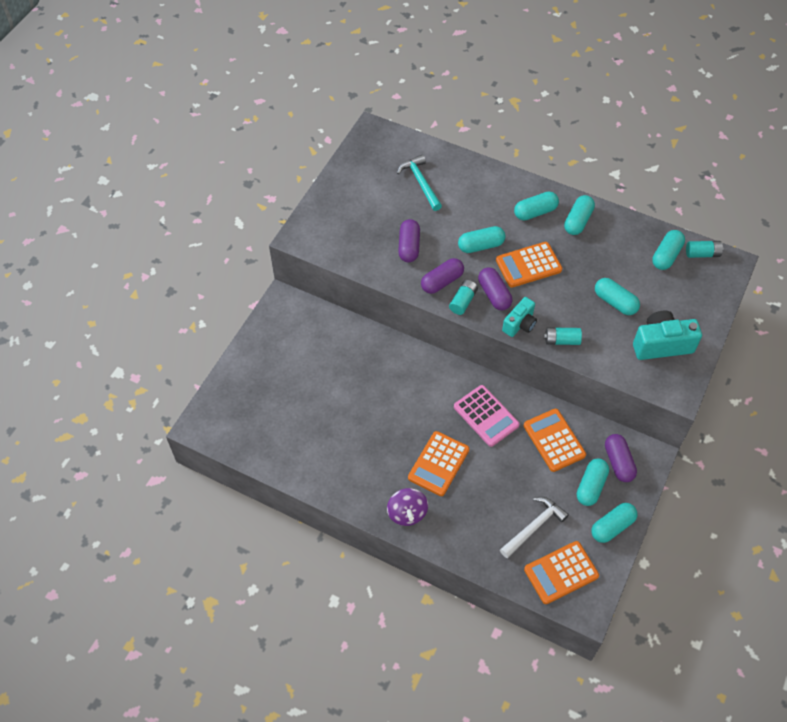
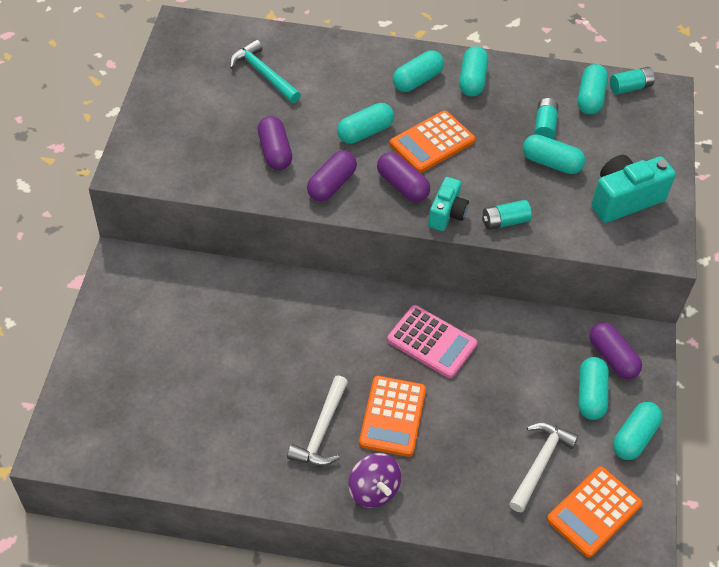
camera: 20 degrees left, 5 degrees down
(384, 461) = (321, 431): none -> white hammer
(463, 301) = (366, 202): turquoise battery -> turquoise battery (544, 126)
(554, 440) = (526, 351): orange calculator -> none

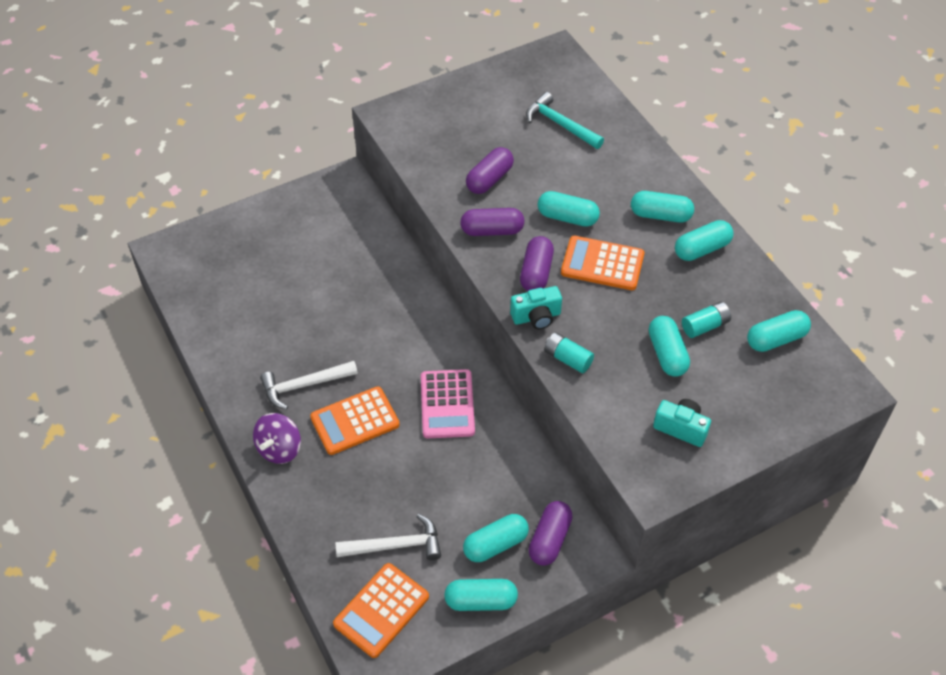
camera: 55 degrees right, 0 degrees up
(263, 74) = (560, 124): turquoise hammer -> turquoise hammer turned 60 degrees counterclockwise
(594, 512) = (381, 610): orange calculator -> orange calculator turned 60 degrees counterclockwise
(624, 199) = (681, 428): turquoise camera -> turquoise camera, size x0.63
(630, 87) = (824, 361): turquoise battery -> none

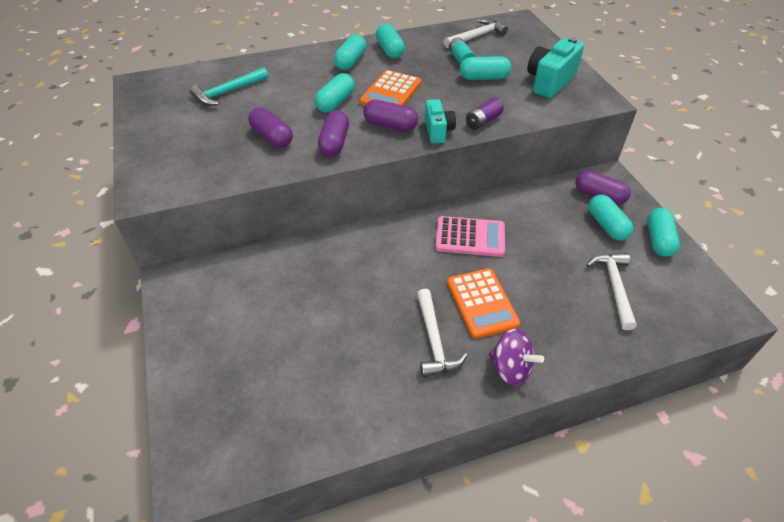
camera: 80 degrees left, 5 degrees down
(381, 610) = (679, 303): orange calculator -> none
(567, 358) = (483, 121): turquoise battery -> purple battery
(681, 428) = (550, 82): turquoise camera -> turquoise camera, size x1.58
(776, 339) = (476, 36): turquoise capsule -> white hammer

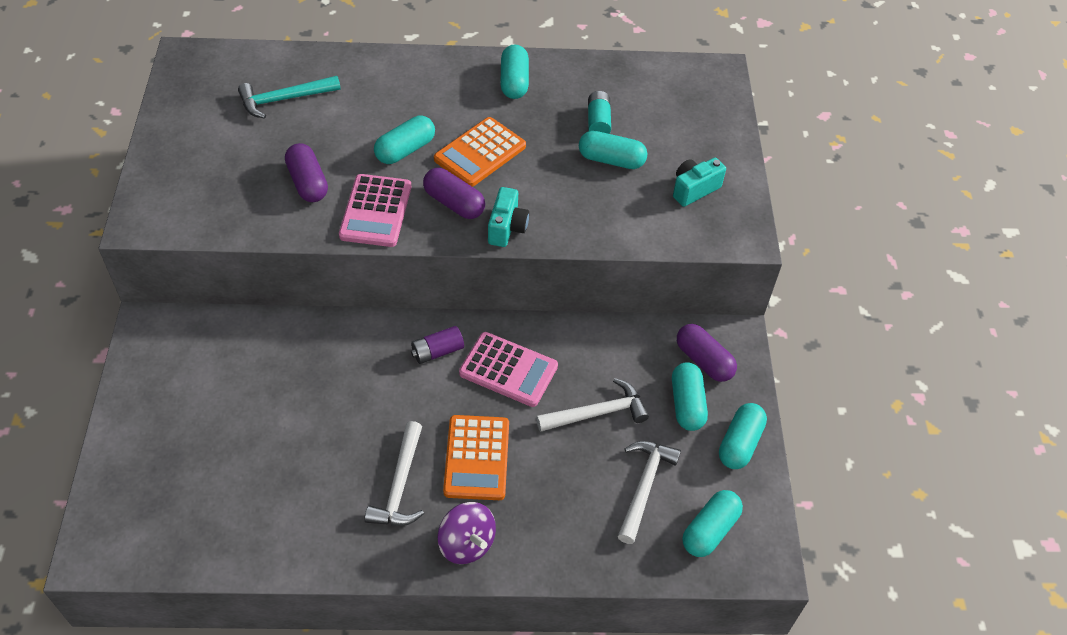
camera: 15 degrees right, 5 degrees up
(334, 143) = (375, 211): purple capsule -> pink calculator
(350, 61) = (455, 88): turquoise capsule -> turquoise capsule (709, 530)
(476, 36) = (642, 87): white hammer -> white hammer (597, 413)
(483, 121) = (570, 228): purple battery -> purple battery (437, 351)
(550, 82) = (694, 189): turquoise camera -> turquoise camera, size x0.63

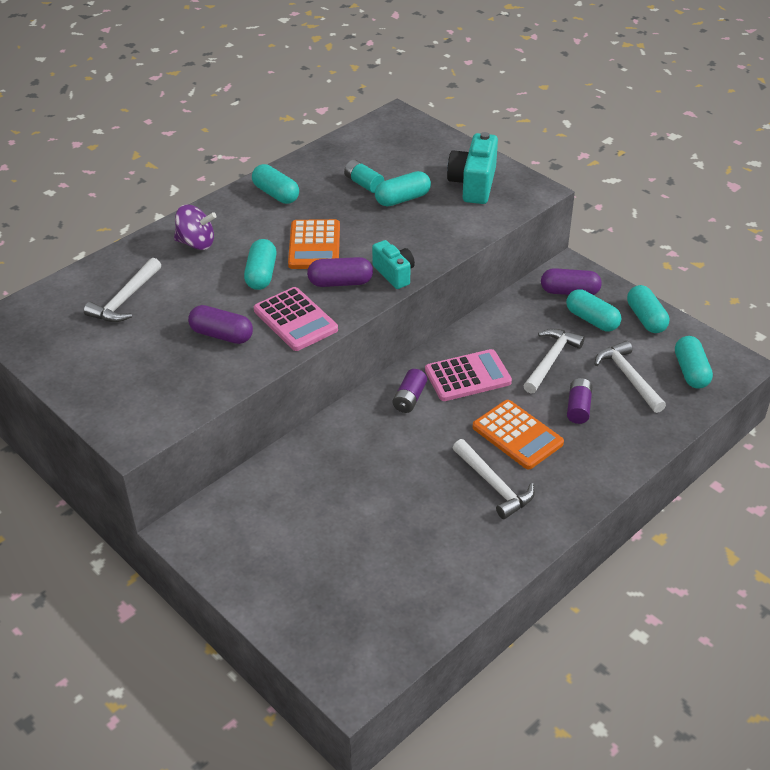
camera: 40 degrees left, 10 degrees down
(284, 99) = (125, 299): turquoise hammer -> white hammer
(466, 543) = (576, 482): purple spinning top -> purple spinning top (196, 243)
(560, 477) = (578, 408): none -> purple battery
(694, 189) = (473, 184): turquoise camera -> turquoise camera, size x1.58

